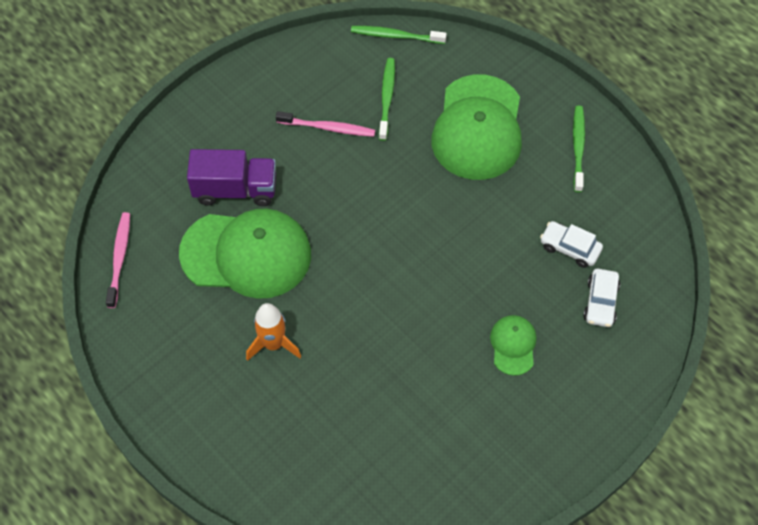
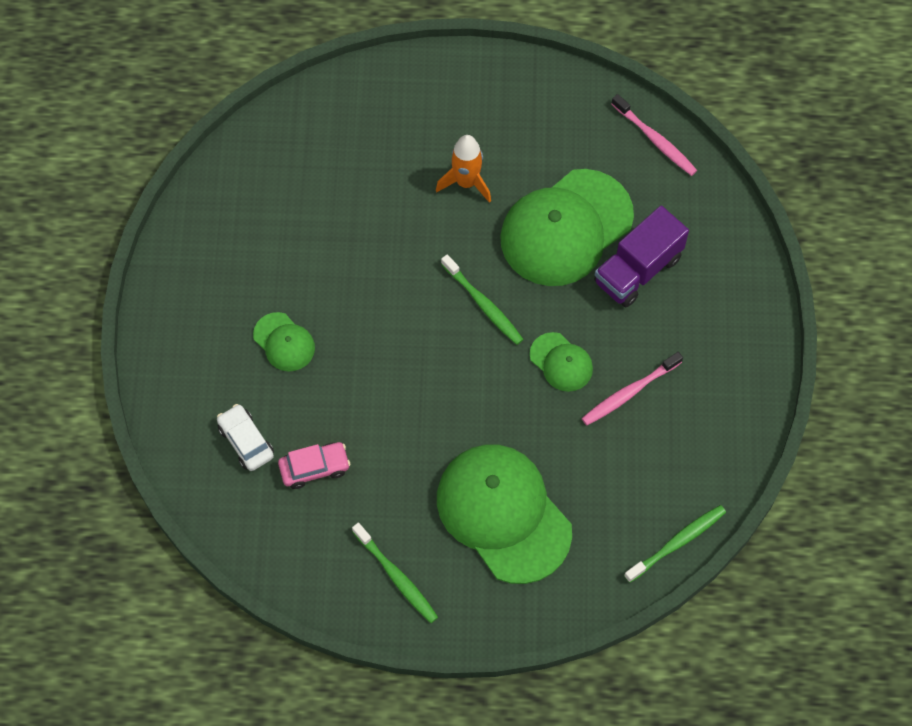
camera: 135 degrees right, 5 degrees up
(347, 178) = (561, 362): none -> green cap
(387, 98) = (613, 469): green toothbrush -> green toothbrush (483, 304)
(569, 248) = (314, 468): white car -> pink car

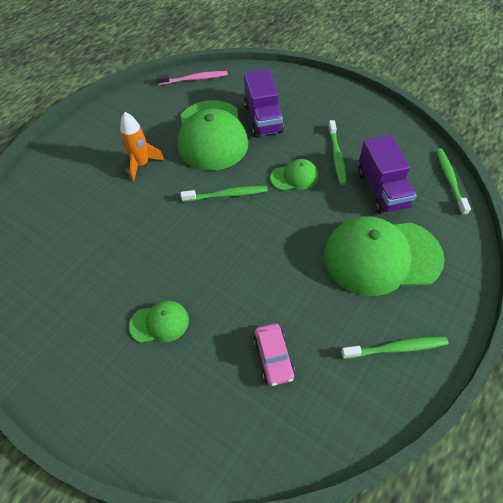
camera: 55 degrees left, 10 degrees down
(246, 441) = (218, 397): white car -> none
(314, 468) = (273, 357): pink car -> pink car turned 150 degrees clockwise
(607, 471) = (382, 189): none -> purple truck
(629, 392) = (336, 156): pink toothbrush -> green toothbrush

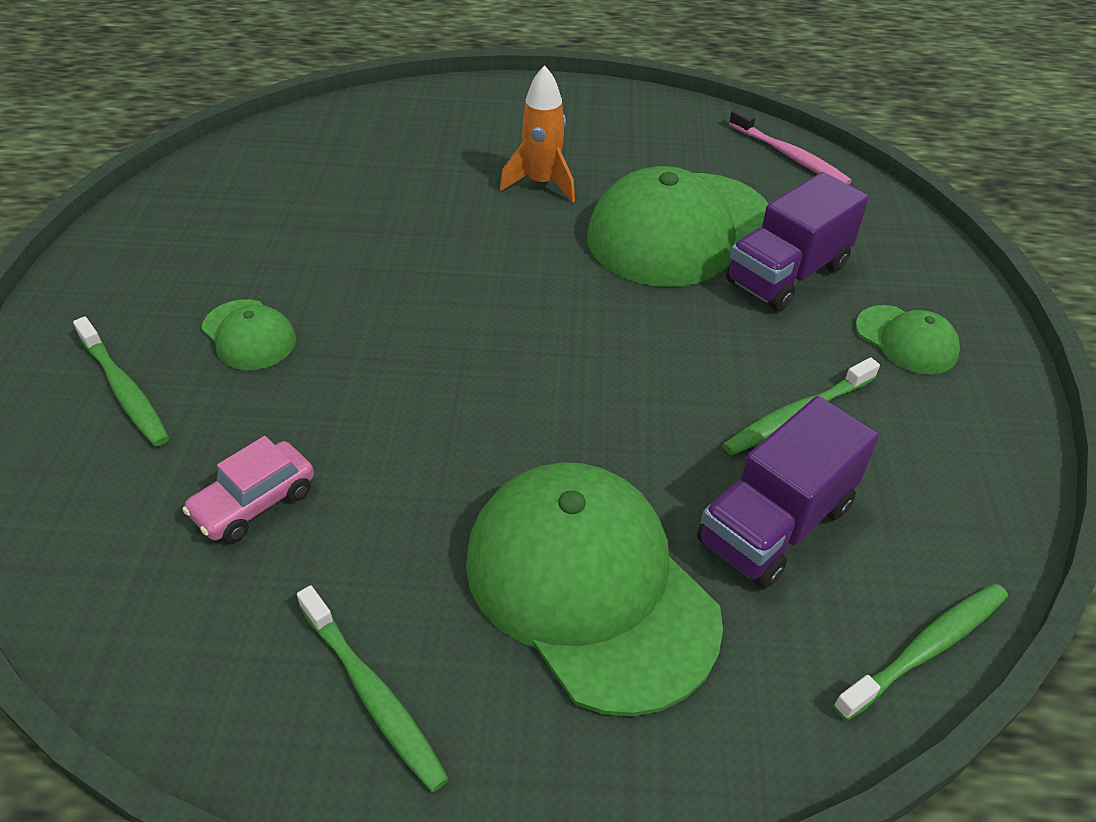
camera: 55 degrees right, 10 degrees down
(227, 195) = (561, 303): green toothbrush -> green toothbrush (124, 390)
(294, 177) = (682, 373): green cap -> green cap (906, 340)

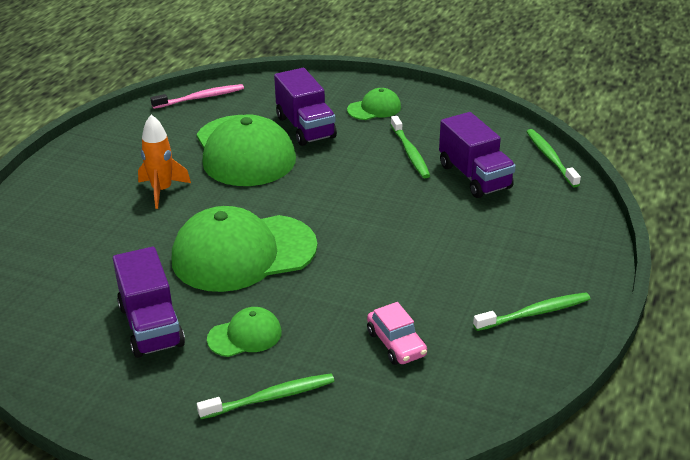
camera: 70 degrees left, 10 degrees down
(256, 250) = (151, 326): none -> purple truck
(589, 586) = (492, 237): green cap -> green cap (243, 253)

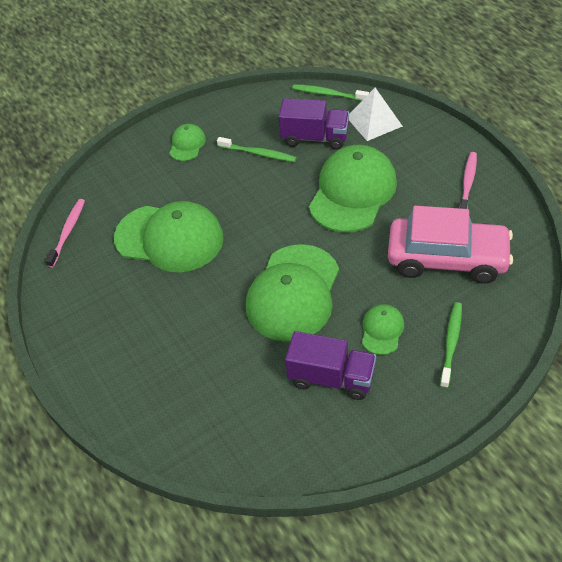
camera: 50 degrees left, 15 degrees up
(162, 190) = (174, 307): orange rocket -> none
(305, 127) = (173, 191): purple truck -> none
(396, 344) = (447, 259): pink car -> pink car, size x2.23
(424, 234) = (353, 192): none -> green cap
(535, 313) = (468, 183): green toothbrush -> pink toothbrush
(548, 204) = (374, 121): none -> white pyramid

